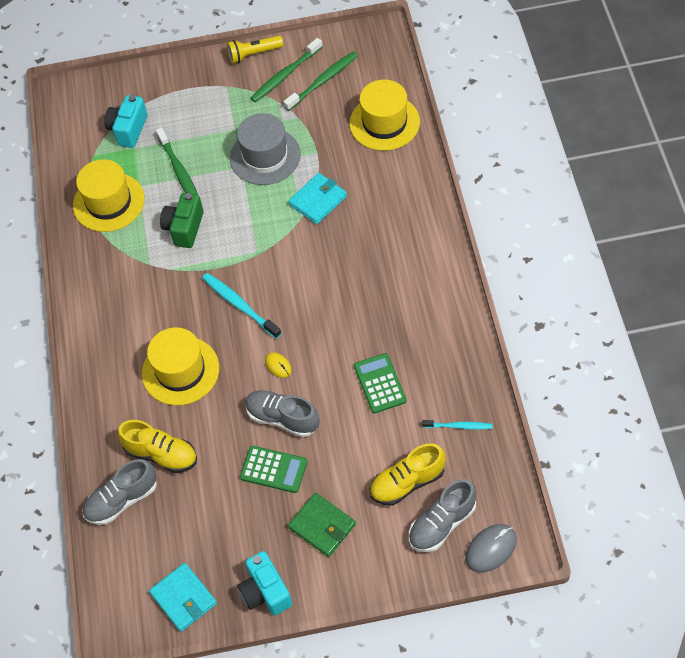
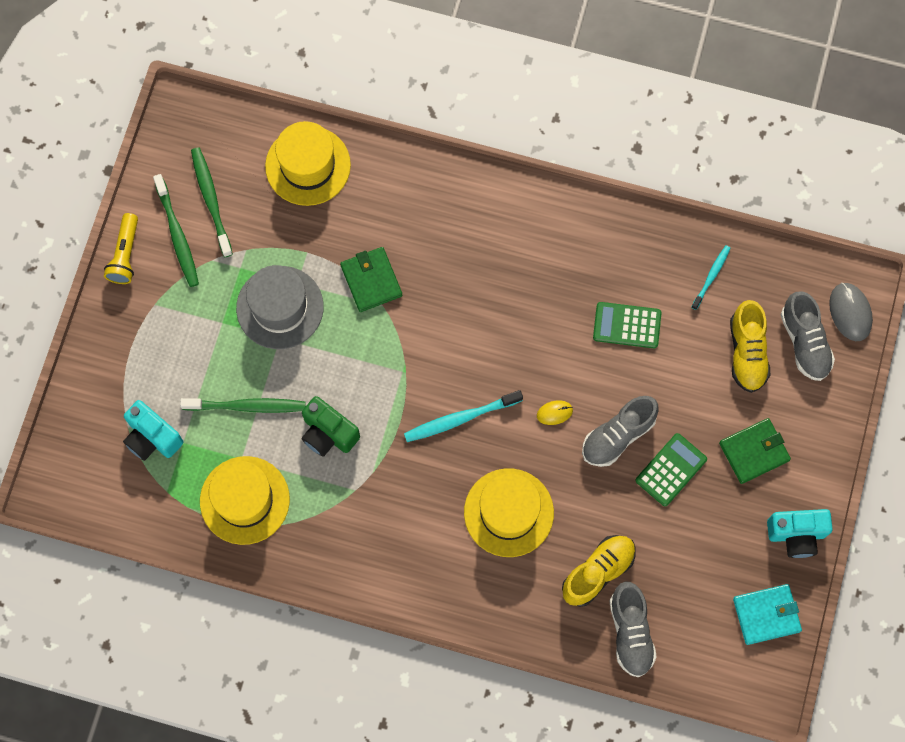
camera: 70 degrees left, 15 degrees up
(318, 200) = (371, 280): turquoise wallet -> green wallet

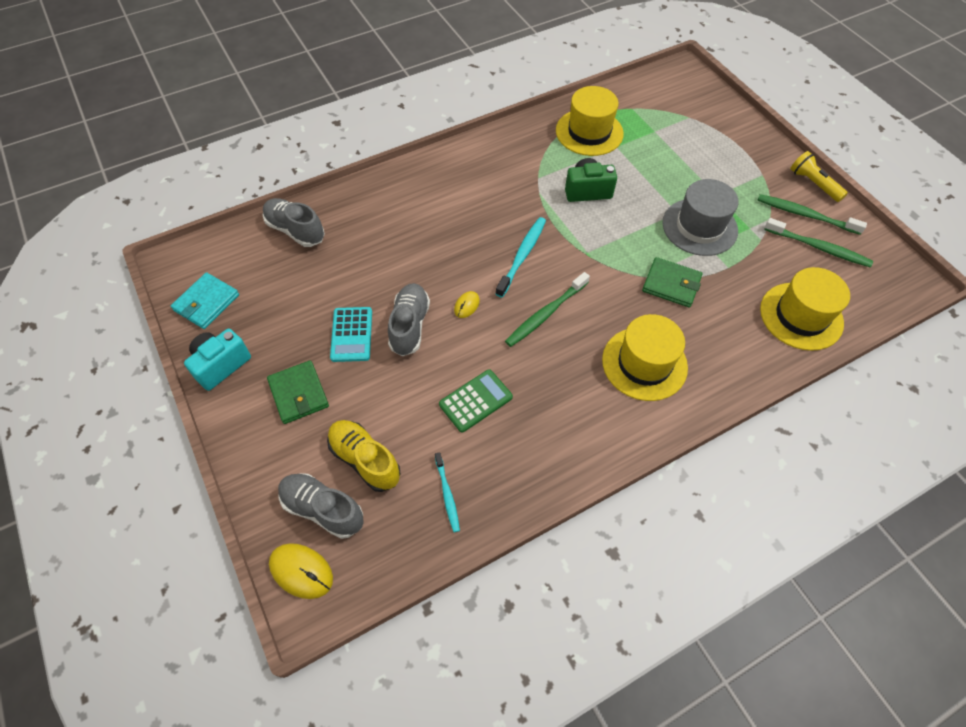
camera: 135 degrees right, 15 degrees down
(152, 438) = (671, 122): turquoise camera -> none
(247, 406) = (646, 169): green toothbrush -> green toothbrush (545, 314)
(508, 512) = (436, 232): yellow hat -> yellow hat (644, 363)
(598, 572) = (347, 244): yellow shoe -> none
(671, 470) = (351, 334): green calculator -> turquoise calculator
(754, 451) = (299, 393): green wallet -> green wallet turned 45 degrees counterclockwise
(850, 312) = (301, 571): grey mouse -> yellow mouse

